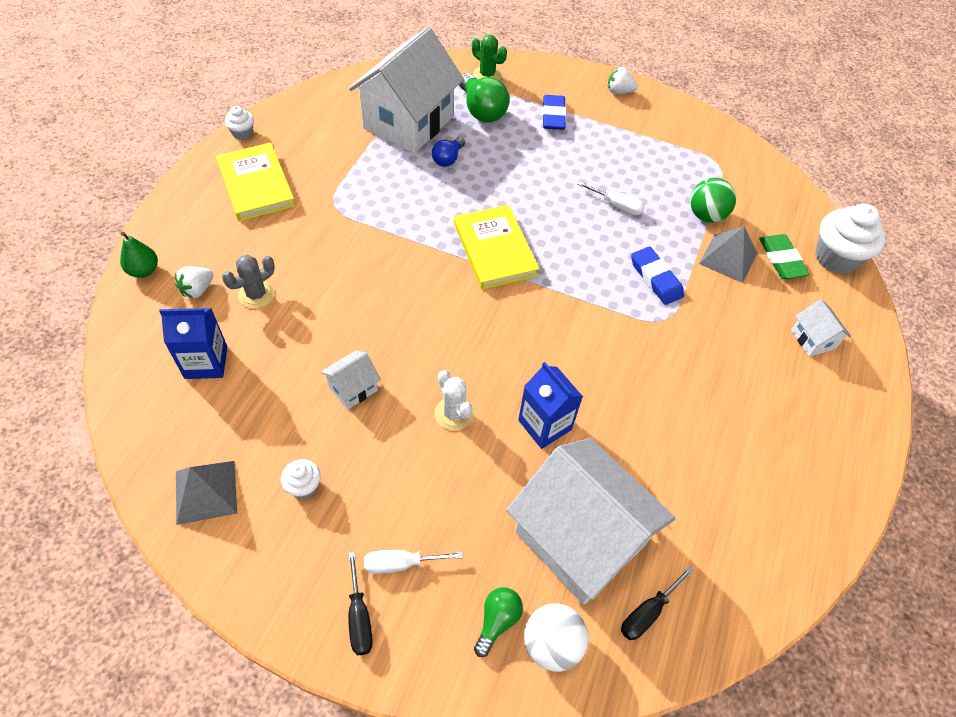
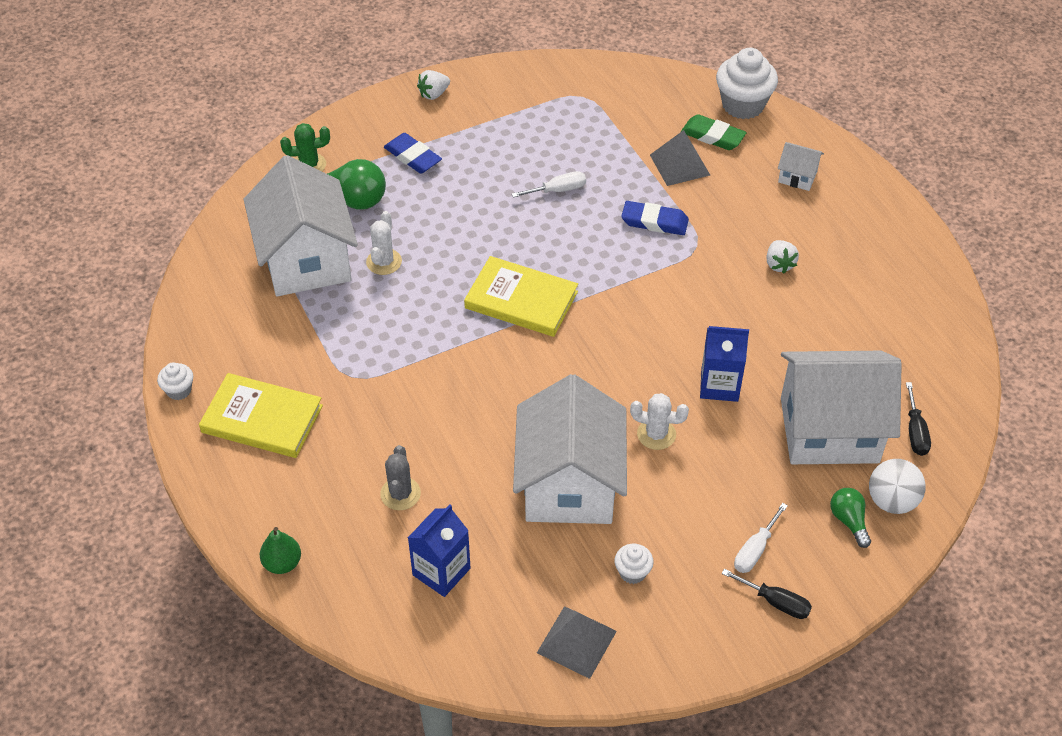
camera: 45 degrees left, 5 degrees down
(197, 290) = (349, 534): white strawberry -> white strawberry (779, 264)
(353, 388) = (569, 484): white house -> white house, size x2.39
(448, 159) = (384, 262): blue light bulb -> white cactus
(706, 215) = (626, 145): green ball -> none

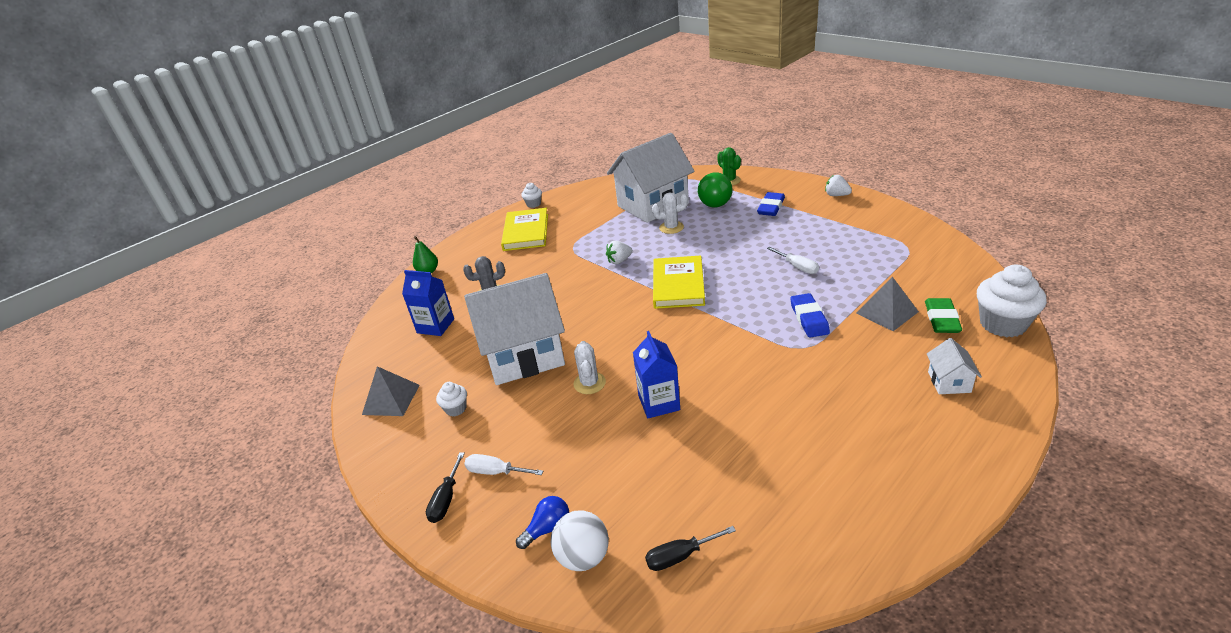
camera: 75 degrees right, 15 degrees down
(779, 264) = (824, 400): white strawberry -> white strawberry (619, 261)
(829, 430) = (647, 487): white house -> none
(849, 521) = (547, 529): green light bulb -> blue light bulb

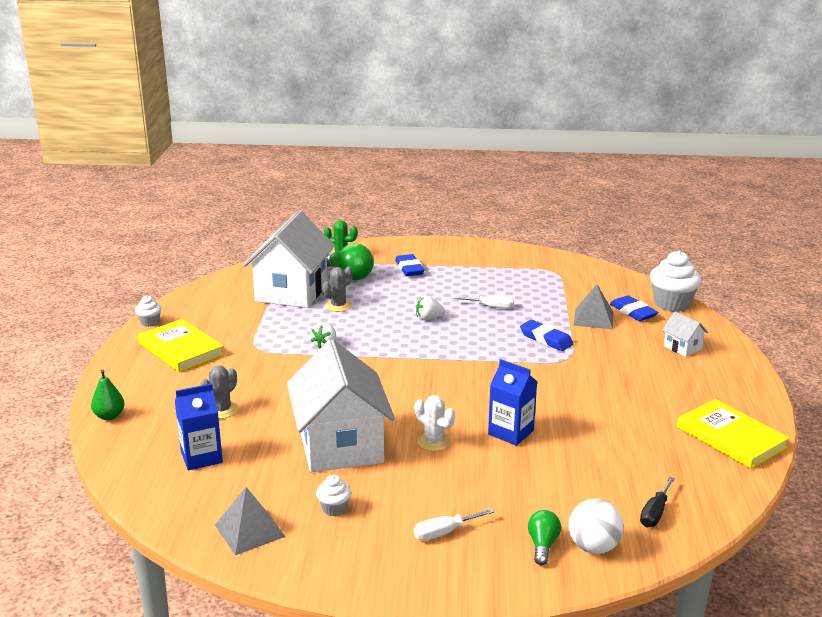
camera: 45 degrees left, 10 degrees down
(446, 499) = (429, 570): black screwdriver -> none
(524, 355) = (340, 445): white house -> white house turned 45 degrees counterclockwise
(547, 529) = (542, 545): blue light bulb -> green light bulb
(671, 227) = (338, 306): white cactus -> grey cactus
(678, 285) = (409, 347): yellow book -> yellow book (731, 437)
(836, 195) = (453, 247): white strawberry -> white strawberry (428, 318)
(942, 319) = (633, 312): green eraser -> blue eraser

